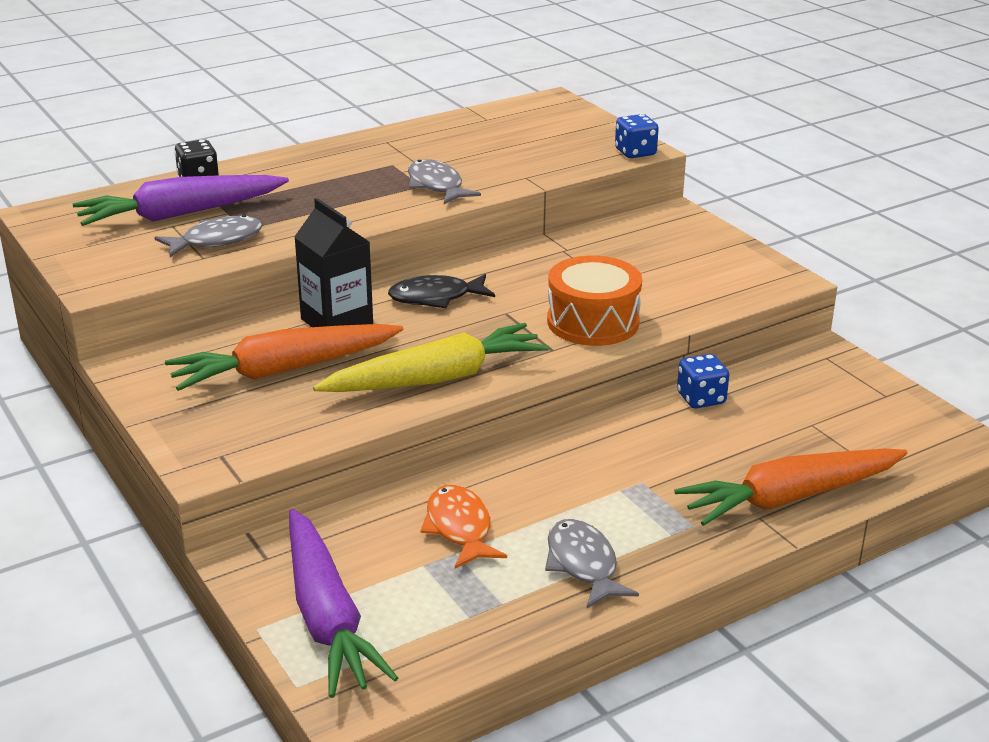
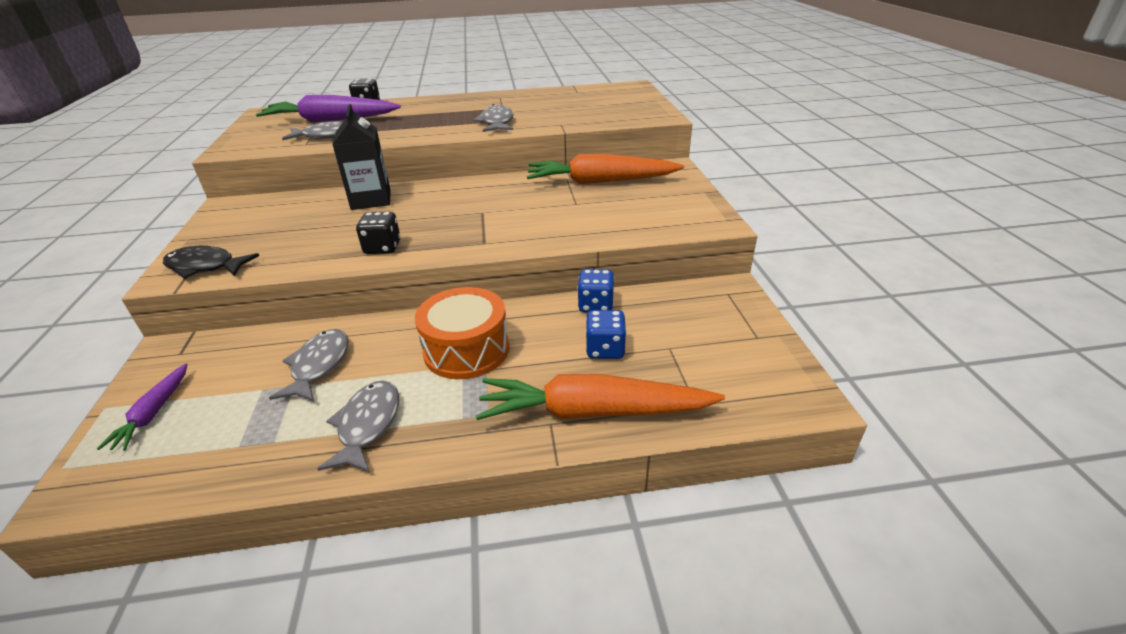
camera: 25 degrees right, 5 degrees up
(284, 370) = (301, 223): orange carrot -> orange carrot (600, 181)
(327, 617) = (153, 413): purple carrot -> purple carrot, size x0.51
(436, 298) = (449, 195): black fish -> black fish (205, 267)
(436, 378) = (382, 248): yellow carrot -> black dice
(459, 528) = (319, 366): orange fish -> grey fish
(593, 322) = (534, 229): orange drum -> orange drum (466, 350)
(635, 152) = (654, 118): blue dice -> blue dice (605, 349)

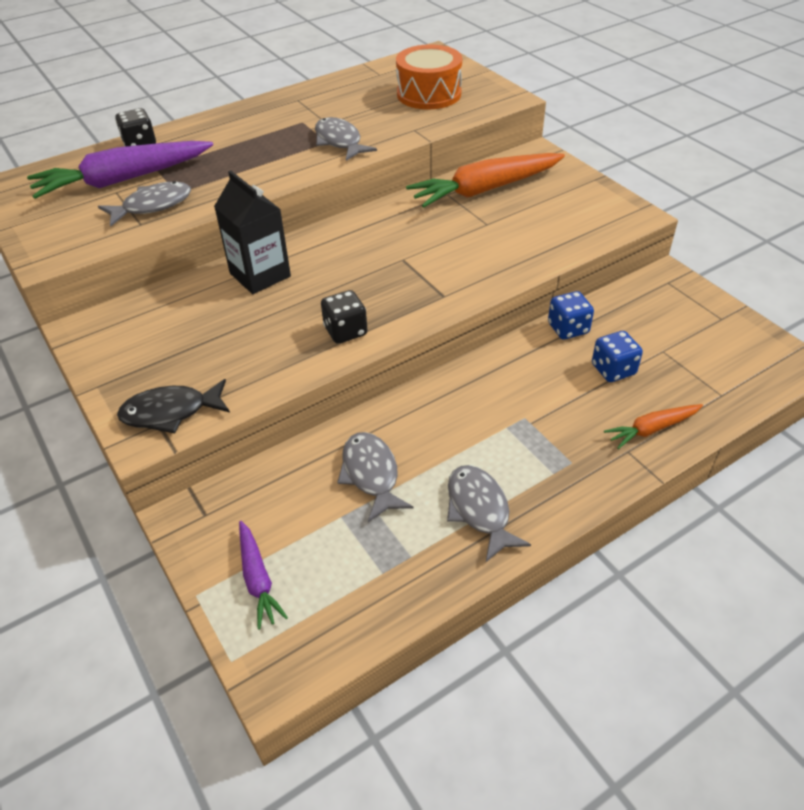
camera: 25 degrees left, 10 degrees up
(466, 350) = (495, 411): orange drum -> orange drum (429, 94)
(593, 412) = (652, 429): orange carrot -> orange carrot, size x0.51

